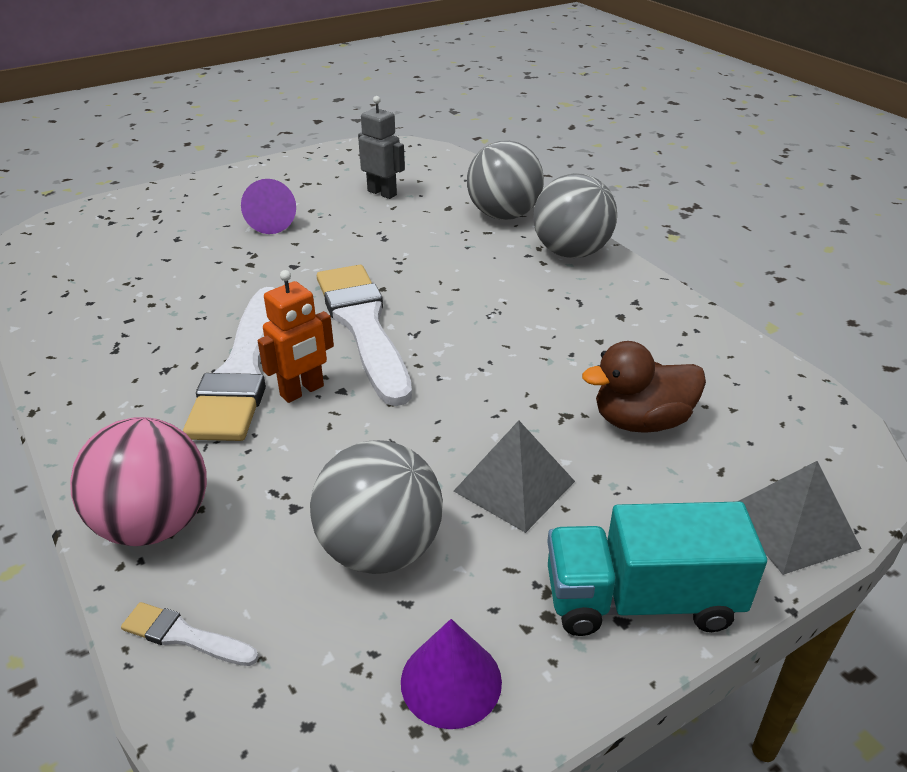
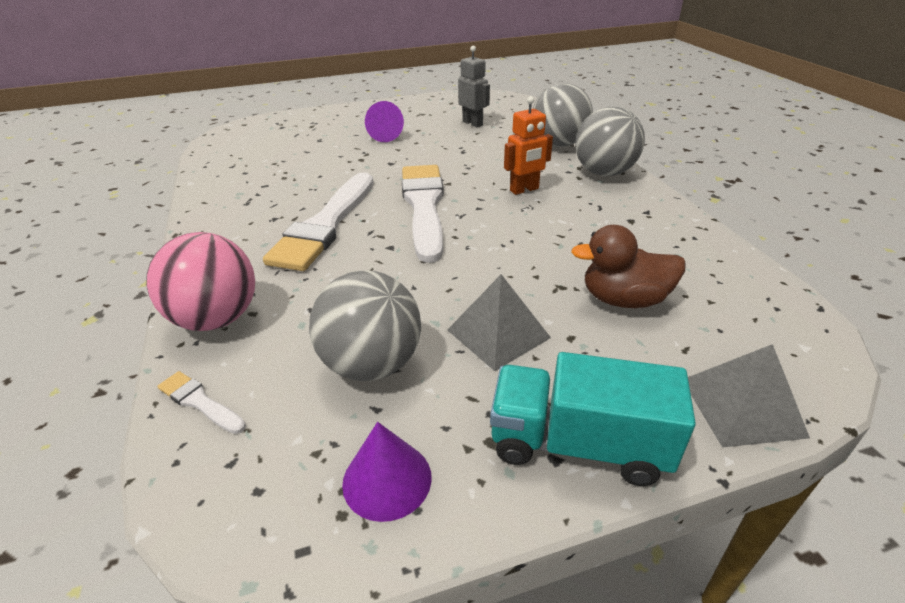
camera: 15 degrees right, 0 degrees up
(302, 391) = (361, 244): orange robot -> orange robot (524, 190)

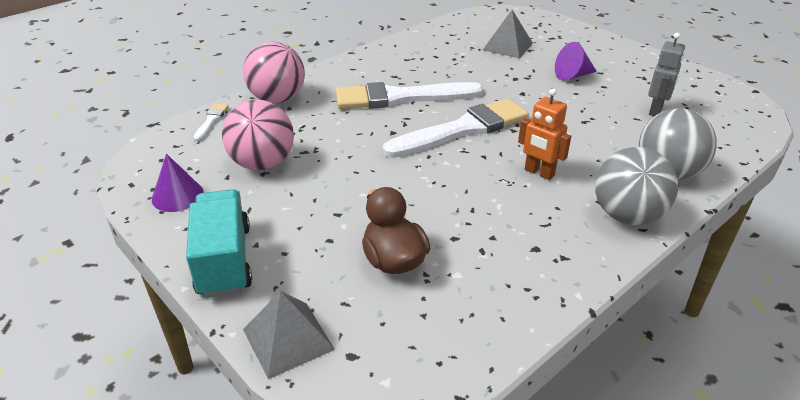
camera: 65 degrees right, 0 degrees up
(372, 364) = (262, 164): grey ball -> pink ball
(498, 333) = (316, 205): grey pyramid -> grey pyramid (508, 46)

